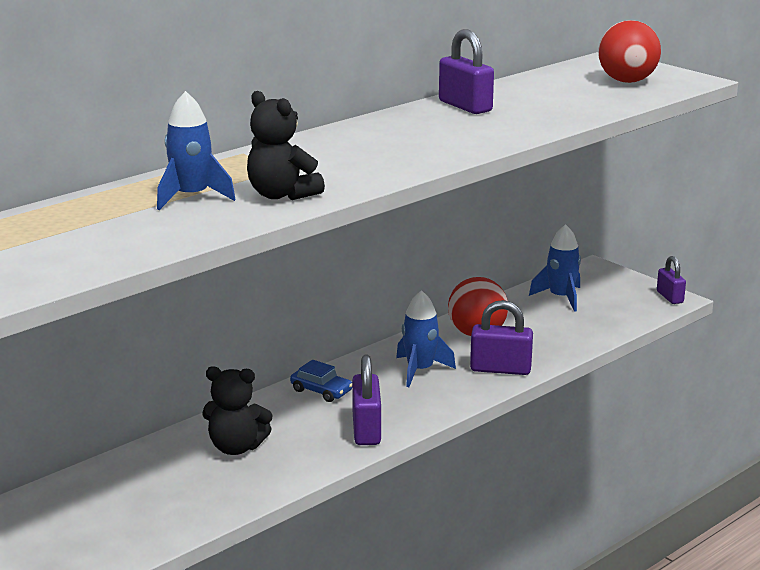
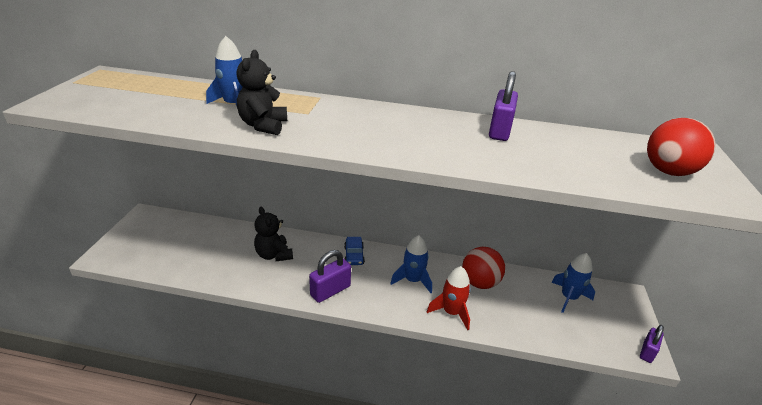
camera: 50 degrees right, 10 degrees up
(500, 369) = (451, 312): purple padlock -> red rocket

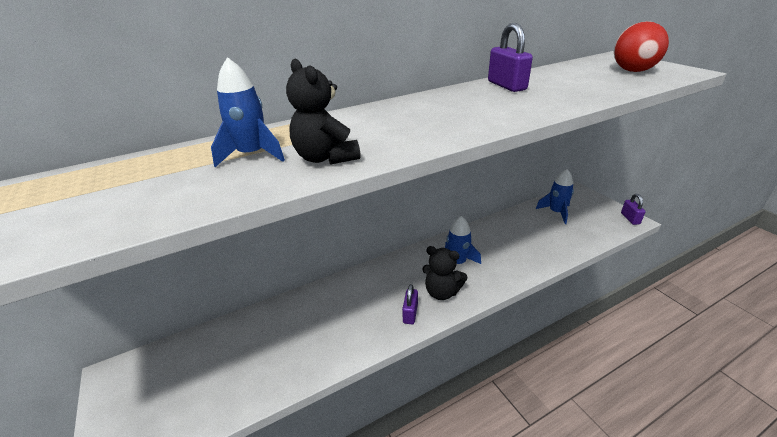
camera: 35 degrees left, 0 degrees up
(274, 255) = (320, 317): black teddy bear -> black teddy bear (442, 292)
(330, 291) = (410, 313): purple padlock -> purple padlock, size x0.65
(354, 255) = (390, 272): blue car -> none
(451, 312) = (511, 268): red rocket -> none
(479, 282) = (499, 235): red ball -> none

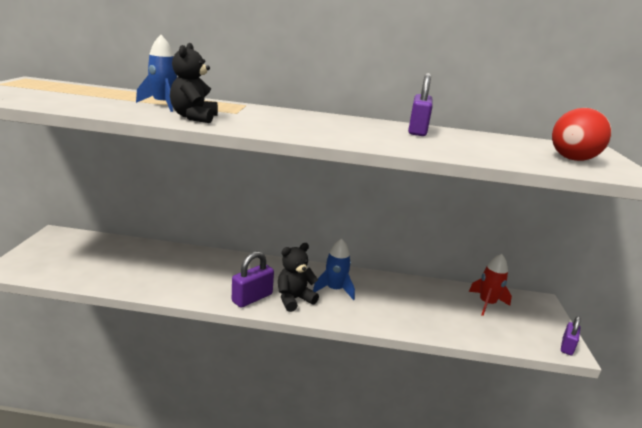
camera: 30 degrees right, 10 degrees down
(410, 313) = (252, 298): purple padlock -> purple padlock, size x1.54
(442, 292) = (294, 299): black teddy bear -> black teddy bear turned 90 degrees clockwise
(556, 212) = (487, 303): blue rocket -> red rocket

